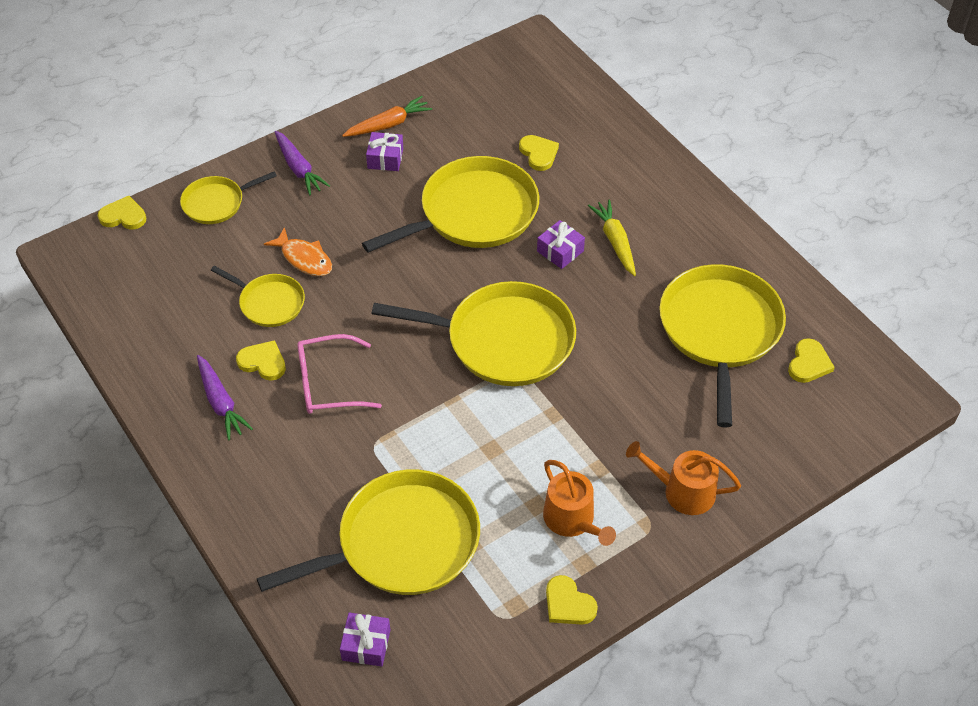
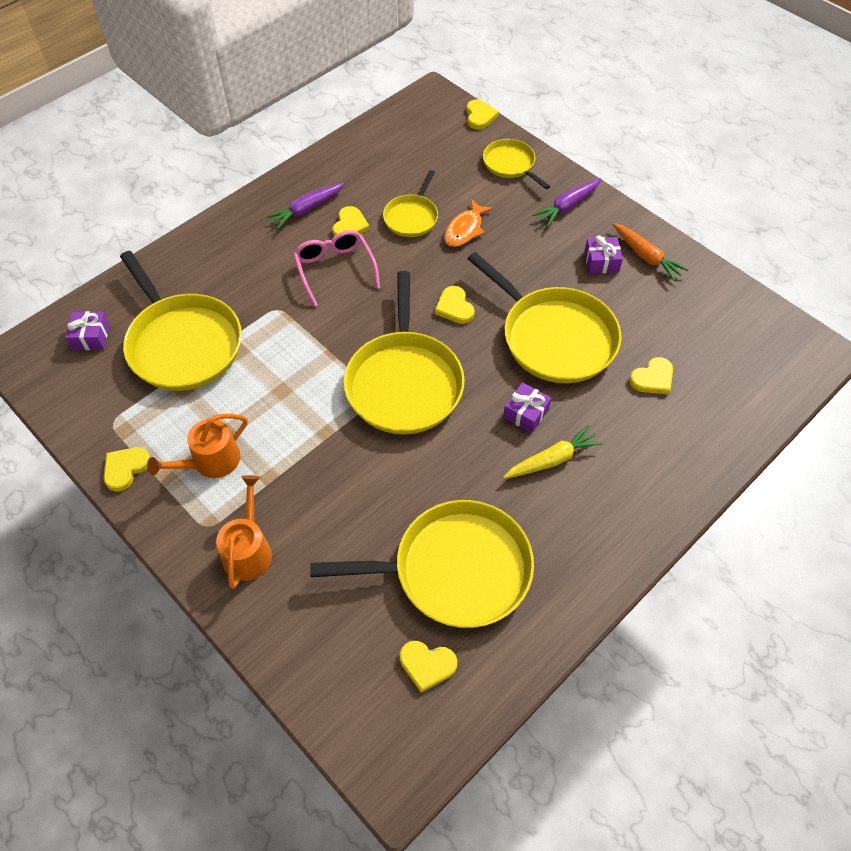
camera: 80 degrees right, 5 degrees up
(414, 285) = (454, 307): none -> yellow heart

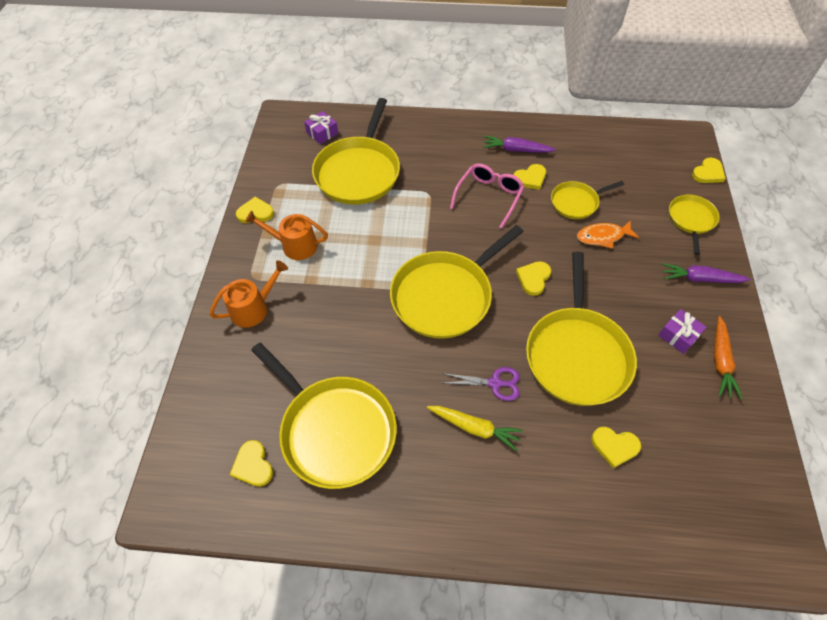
camera: 50 degrees right, 0 degrees up
(526, 413) = (495, 383): purple gift -> purple scissors

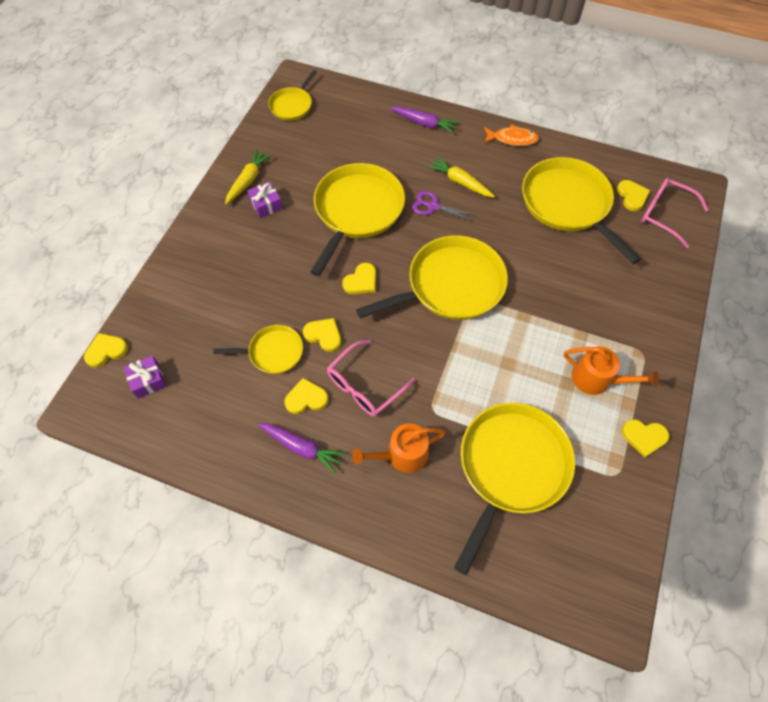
camera: 165 degrees left, 5 degrees up
(212, 447) = (664, 214): none -> pink glasses
(253, 308) = (639, 318): orange watering can -> orange watering can (402, 455)
(322, 133) = (553, 557): purple gift -> purple gift (148, 380)
(603, 237) = (270, 306): orange fish -> orange fish (512, 139)
(614, 446) = (364, 150): yellow heart -> yellow heart (323, 335)
(691, 220) = (171, 301): yellow pan -> yellow pan (292, 105)
(700, 279) = (211, 243): purple carrot -> purple carrot (424, 123)
(721, 361) = (248, 180): orange carrot -> yellow carrot

